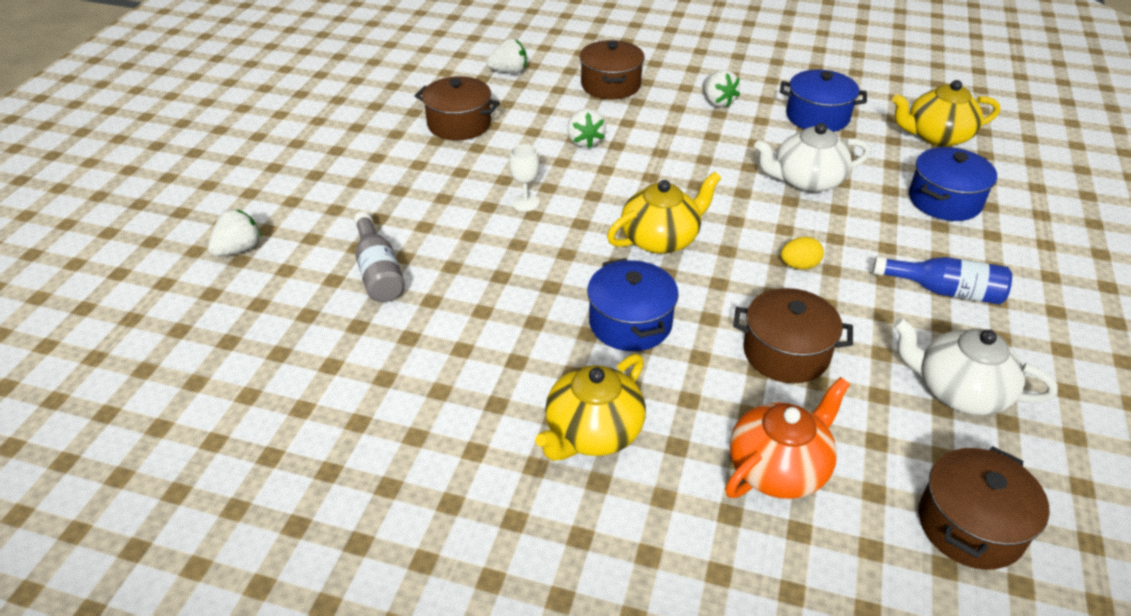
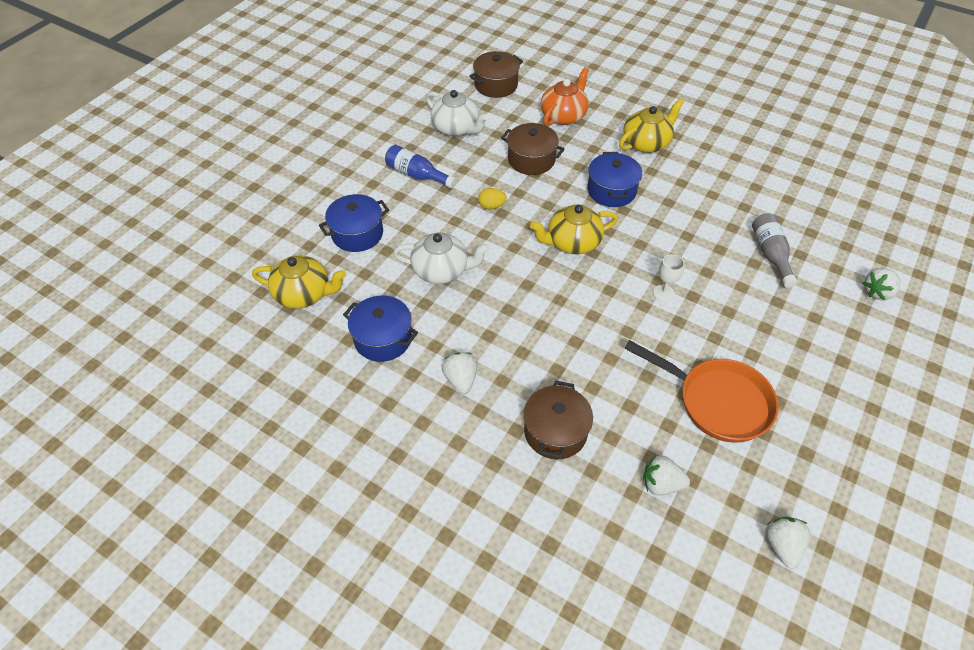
camera: 165 degrees left, 10 degrees up
(459, 124) = (717, 401): brown pot -> orange pan
(585, 141) = (602, 351): white strawberry -> white strawberry (782, 546)
(779, 468) = (564, 115): orange teapot -> orange teapot turned 150 degrees clockwise

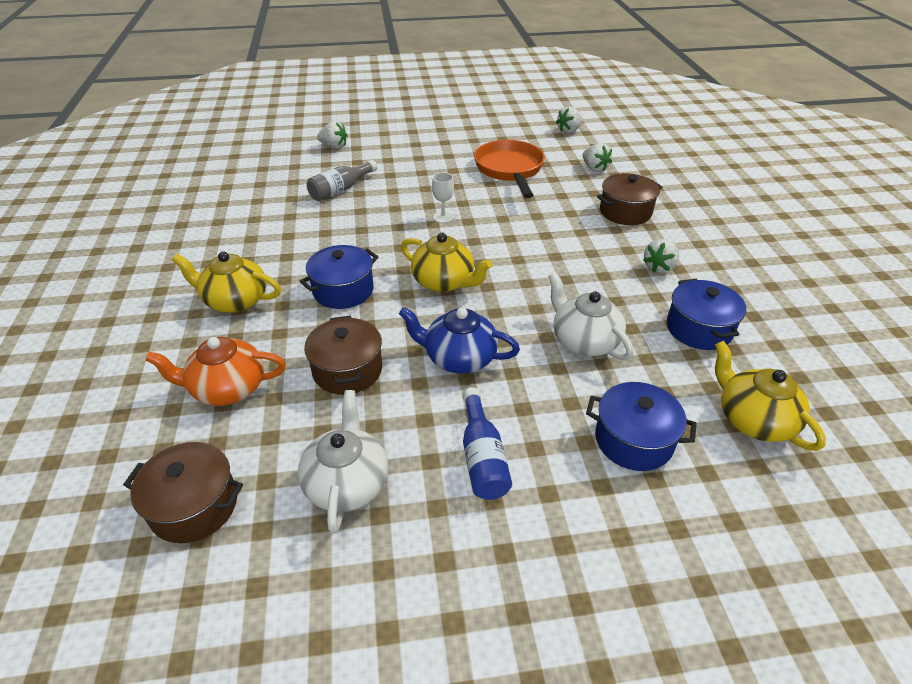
camera: 130 degrees left, 10 degrees down
(492, 206) = (459, 358): yellow egg -> blue teapot

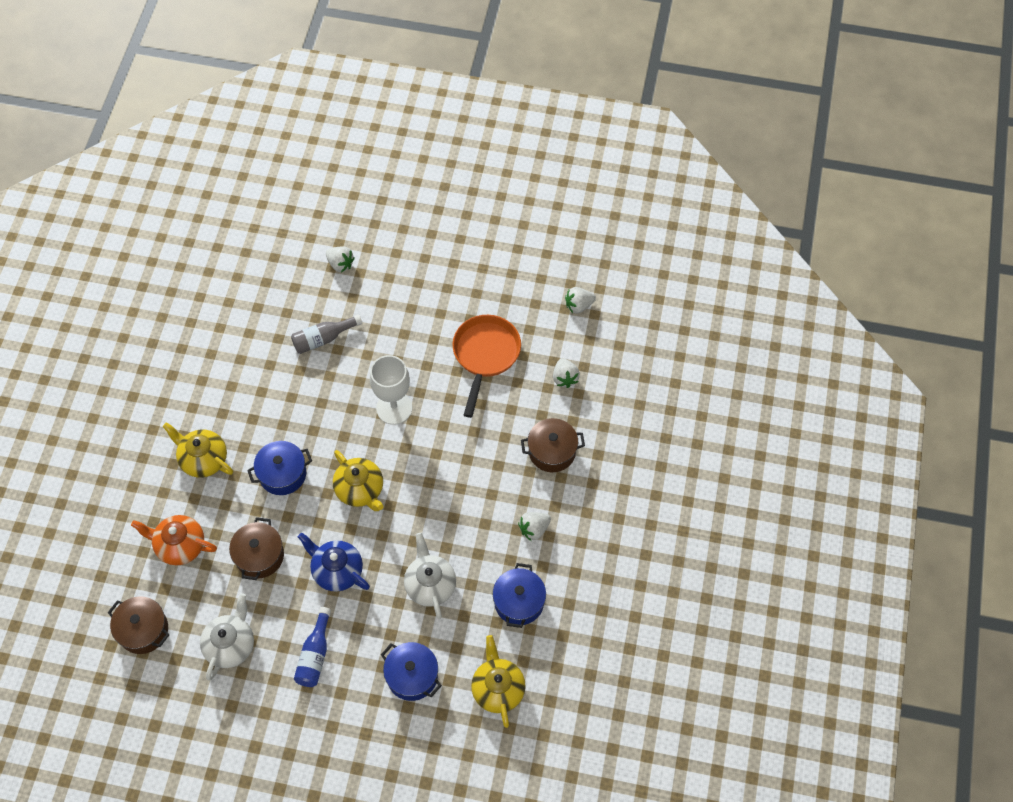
camera: 20 degrees right, 20 degrees up
(443, 217) = (394, 408): white goblet -> white goblet, size x2.01

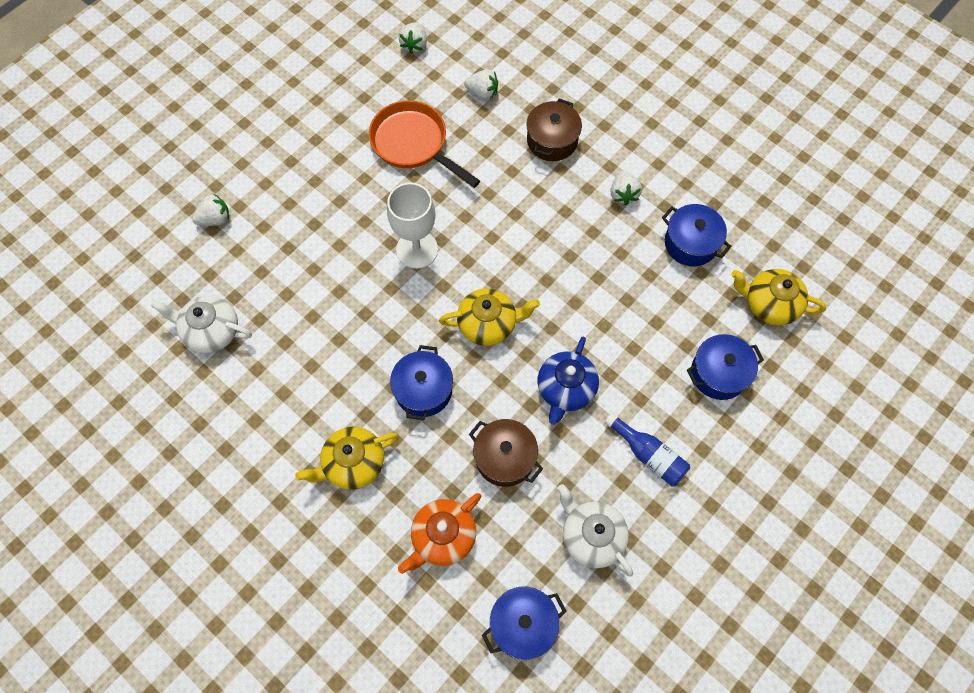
camera: 60 degrees left, 5 degrees up
(143, 630) = (523, 624): brown pot -> blue pot
(323, 339) = (291, 276): grey bottle -> none
(336, 570) = (565, 389): blue teapot -> blue teapot turned 45 degrees counterclockwise
(430, 584) = (630, 310): white teapot -> white teapot (211, 331)

